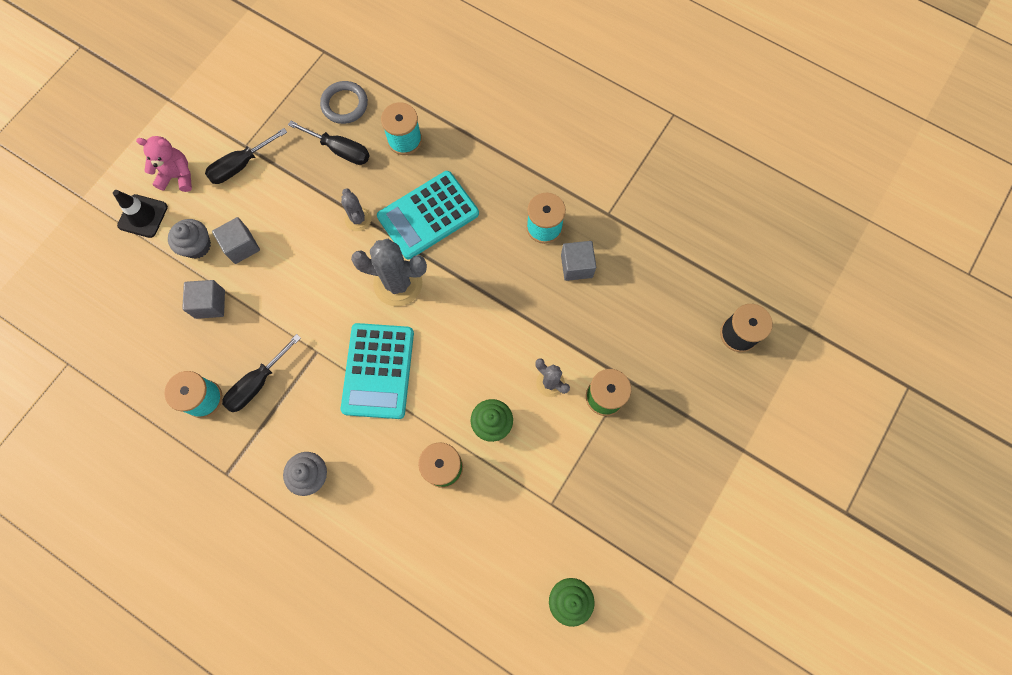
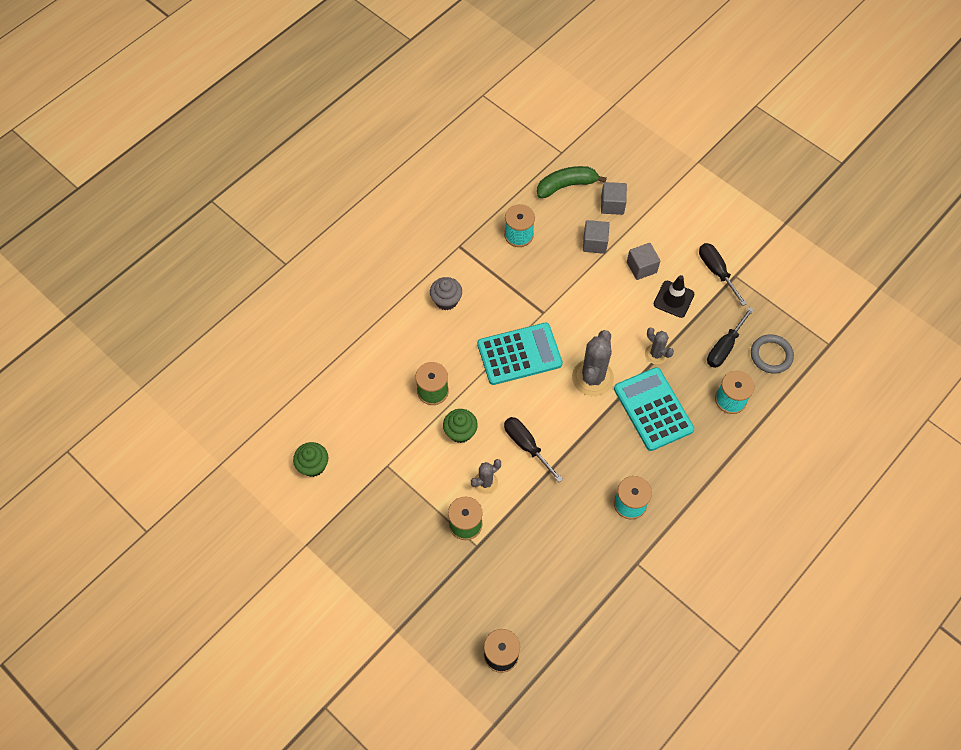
camera: 100 degrees right, 10 degrees down
(122, 349) = (566, 185): none -> green banana
(143, 216) = (676, 202): black traffic cone -> black traffic cone (673, 299)
(177, 176) = (710, 226): pink teddy bear -> none
(197, 246) = (646, 237): grey cupcake -> none
(257, 383) = (524, 270): black screwdriver -> black screwdriver (526, 445)
(358, 219) = (656, 354): grey cactus -> grey cactus turned 60 degrees clockwise
(378, 371) = (519, 354): turquoise calculator -> turquoise calculator turned 150 degrees clockwise
(576, 266) = (588, 524): grey cube -> grey cube (612, 205)

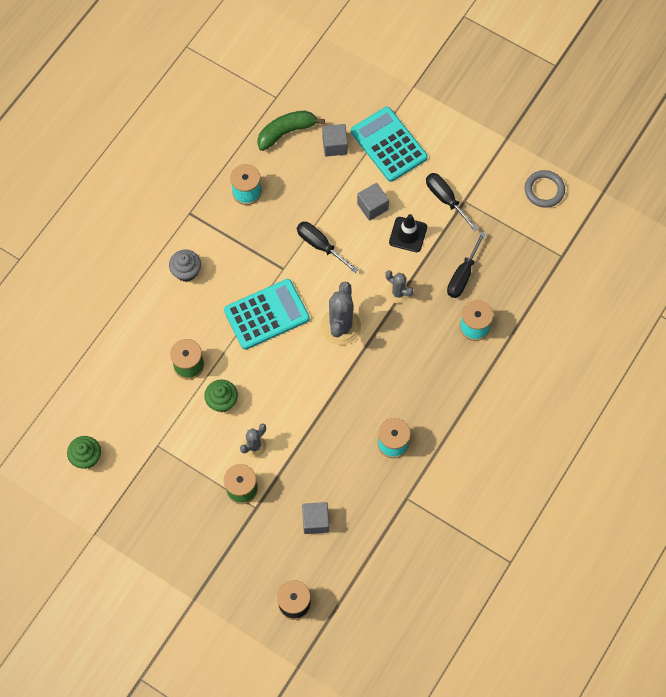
camera: 10 degrees left, 5 degrees up
(526, 445) = (287, 404): black screwdriver -> black screwdriver (320, 245)
(594, 243) = (323, 189): grey cube -> grey cube (315, 521)
(653, 409) = (402, 348): turquoise calculator -> turquoise calculator (388, 144)
(771, 355) = (508, 276): grey ring -> grey ring (544, 190)

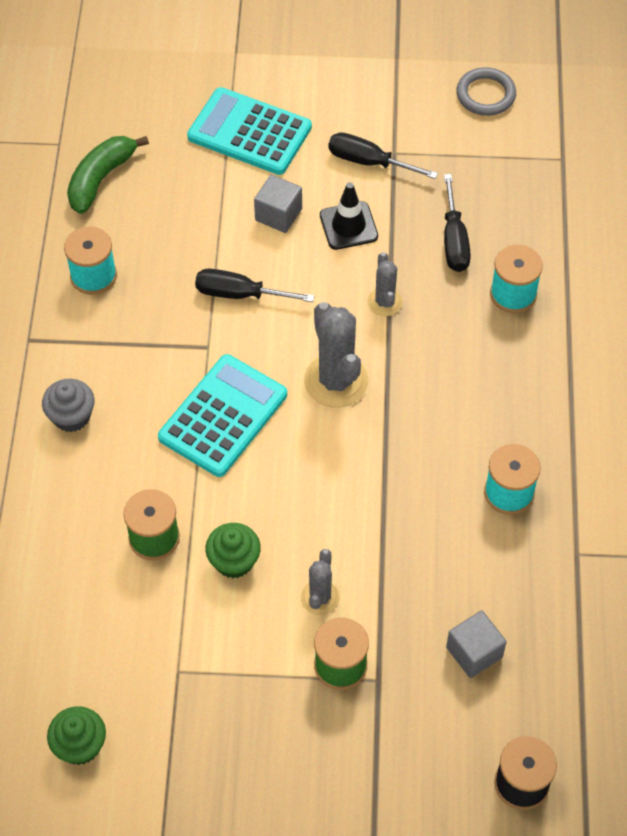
camera: 30 degrees left, 10 degrees down
(335, 145) = (178, 165): grey cube -> none
(398, 293) = (384, 302): grey cactus -> grey cactus turned 75 degrees clockwise

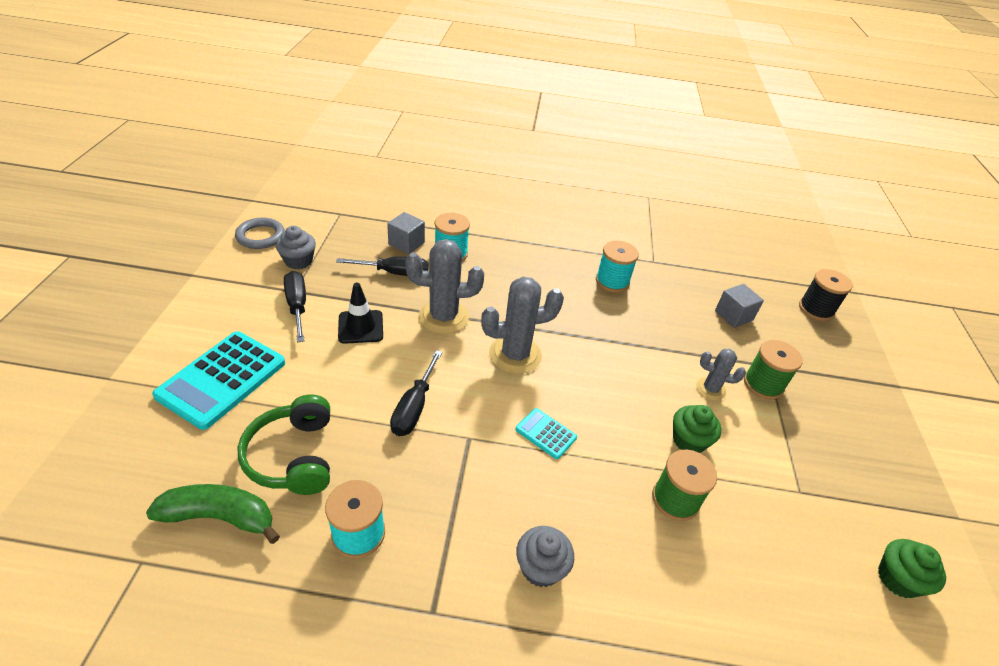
camera: 90 degrees left, 15 degrees down
(101, 179) = (220, 517): green banana -> green banana turned 150 degrees clockwise
(167, 211) = (293, 456): none -> green headphones
(223, 416) = (546, 433): turquoise calculator -> turquoise calculator, size x0.49
(278, 214) = (331, 370): grey cube -> grey cube (406, 244)
(369, 162) = (297, 306): black screwdriver -> black screwdriver turned 135 degrees clockwise
(384, 302) = (443, 317): grey cactus -> grey cactus, size x1.78
(449, 142) = (298, 261): none -> grey cupcake

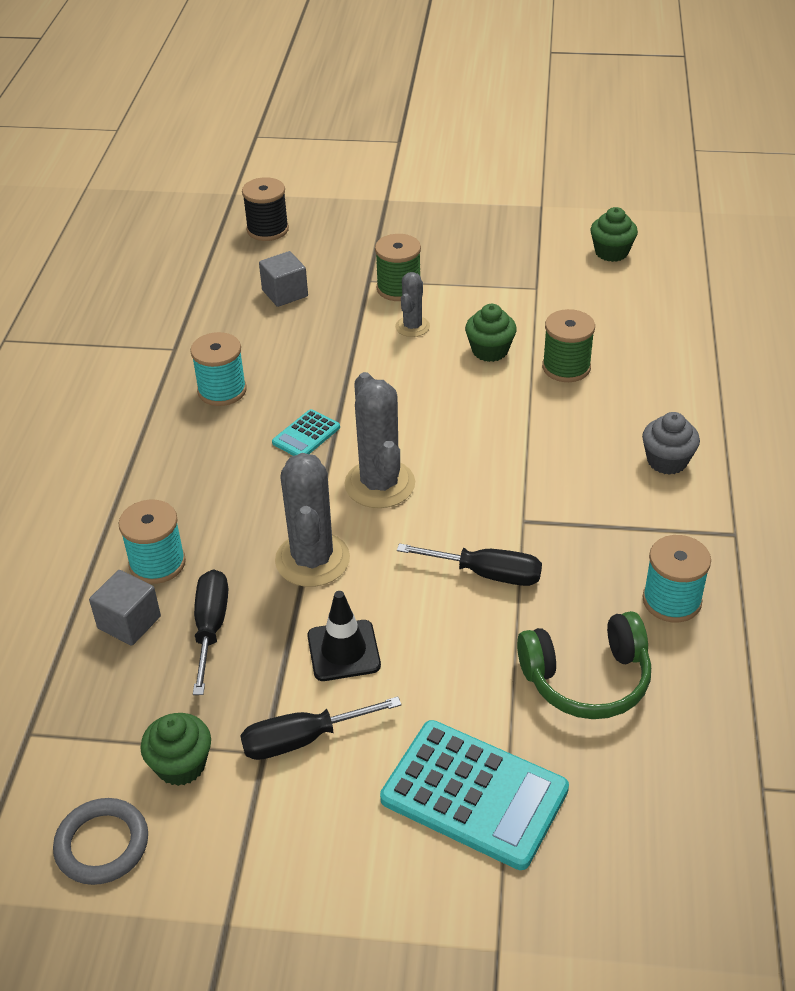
camera: 85 degrees left, 0 degrees up
(220, 517) = (687, 729): green banana -> none
(298, 261) = (181, 765): grey cupcake -> green cupcake
(546, 433) = (503, 457): turquoise calculator -> turquoise calculator (306, 435)

